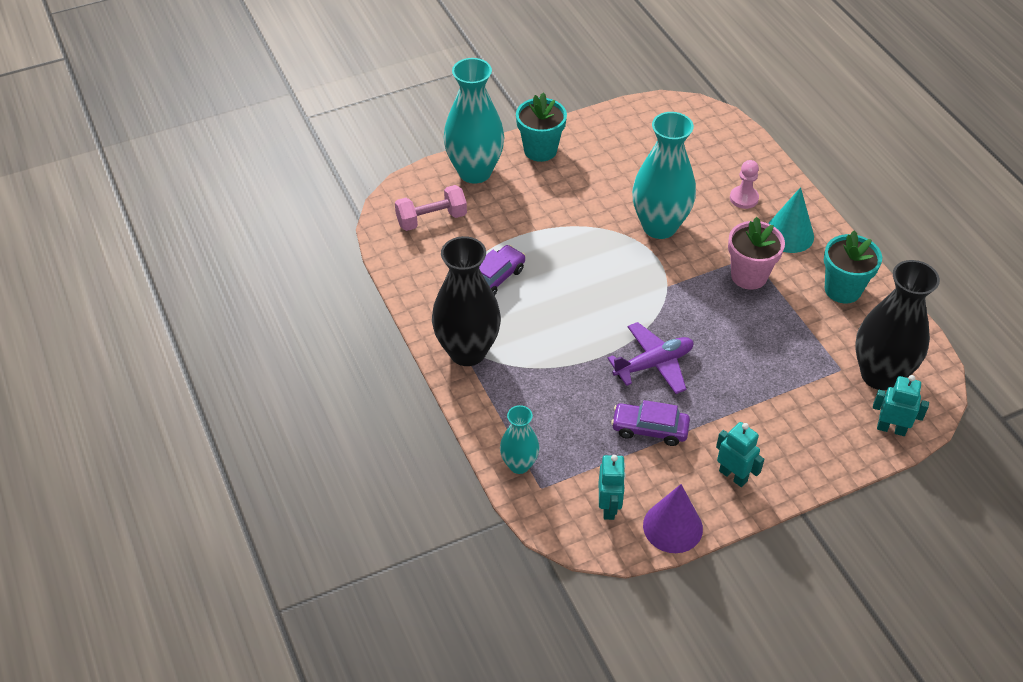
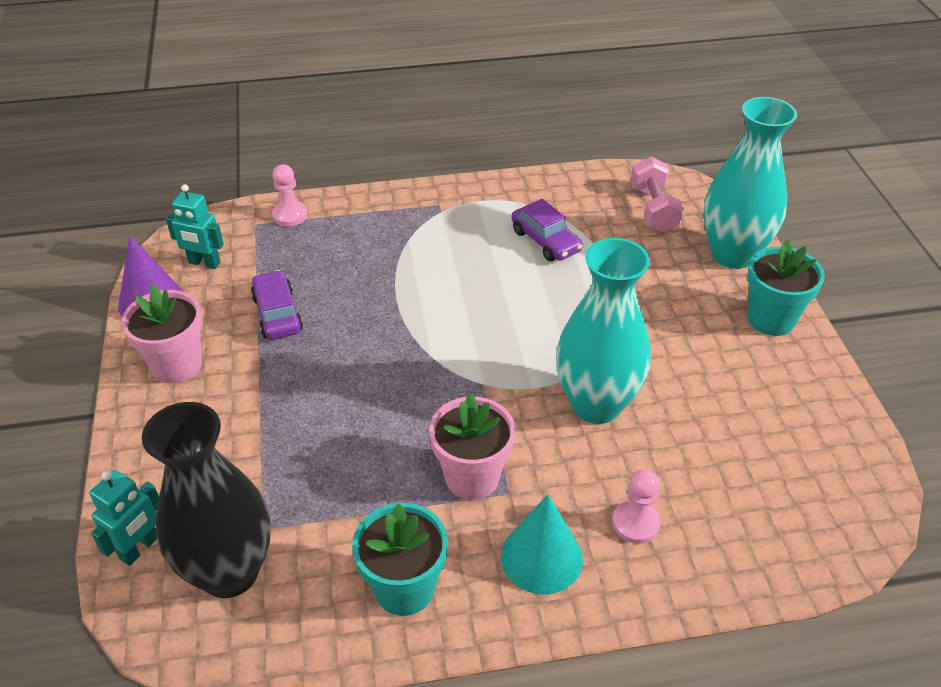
camera: 105 degrees right, 5 degrees down
(467, 351) = (447, 205): black vase -> none
(519, 464) = (290, 215): turquoise vase -> pink pawn
(649, 429) = (277, 314): purple car -> purple car turned 45 degrees counterclockwise
(653, 364) = (364, 339): purple plane -> none
(733, 476) = (177, 365): turquoise robot -> pink flower pot

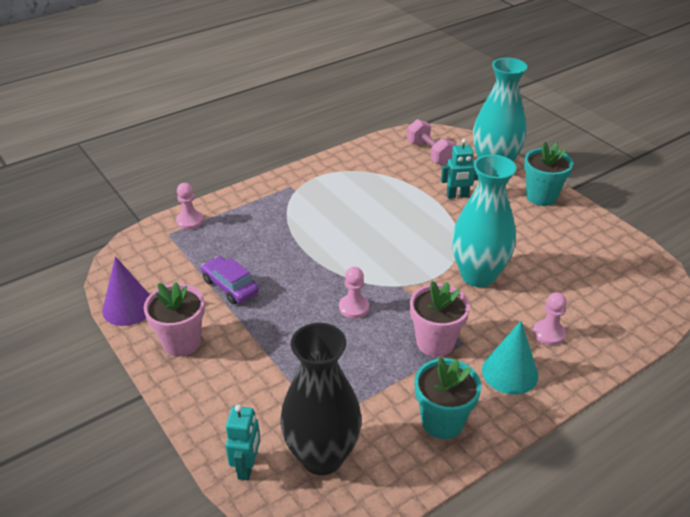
camera: 25 degrees left, 5 degrees down
(204, 263) = (149, 270): turquoise robot -> turquoise robot (457, 196)
(403, 392) = (354, 307): none -> pink pawn
(545, 241) = (377, 189): purple car -> none

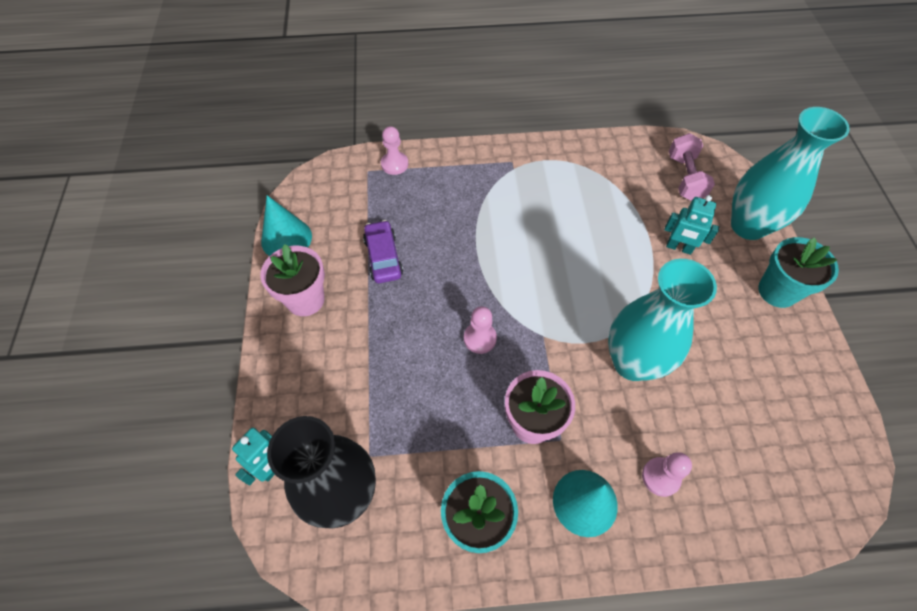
camera: 30 degrees right, 20 degrees up
(128, 307) = (286, 238): purple cone -> turquoise cone

